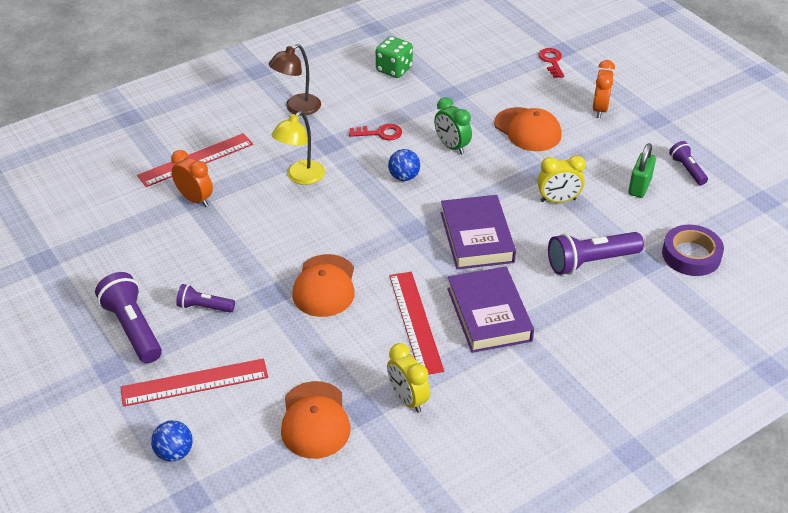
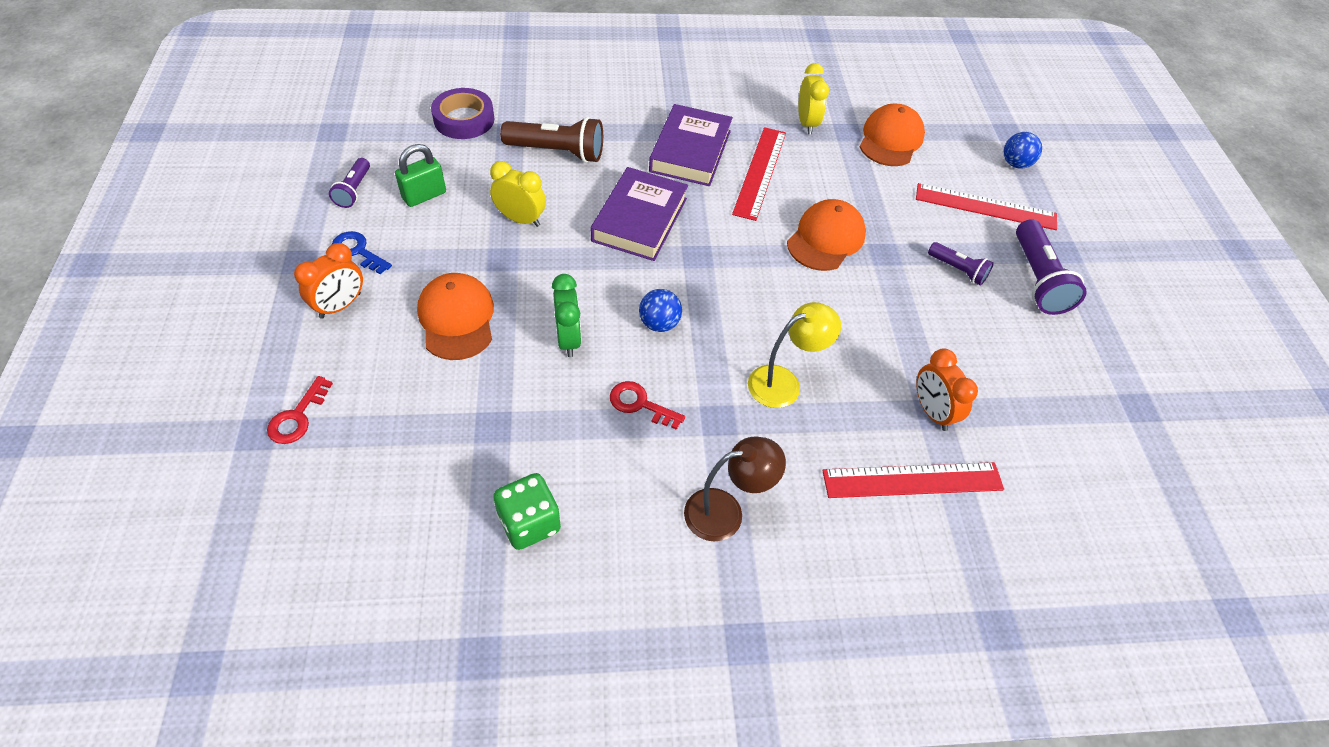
camera: 155 degrees left, 10 degrees up
(590, 262) = (557, 152): purple flashlight -> brown flashlight
(631, 138) = (358, 251): none -> blue key

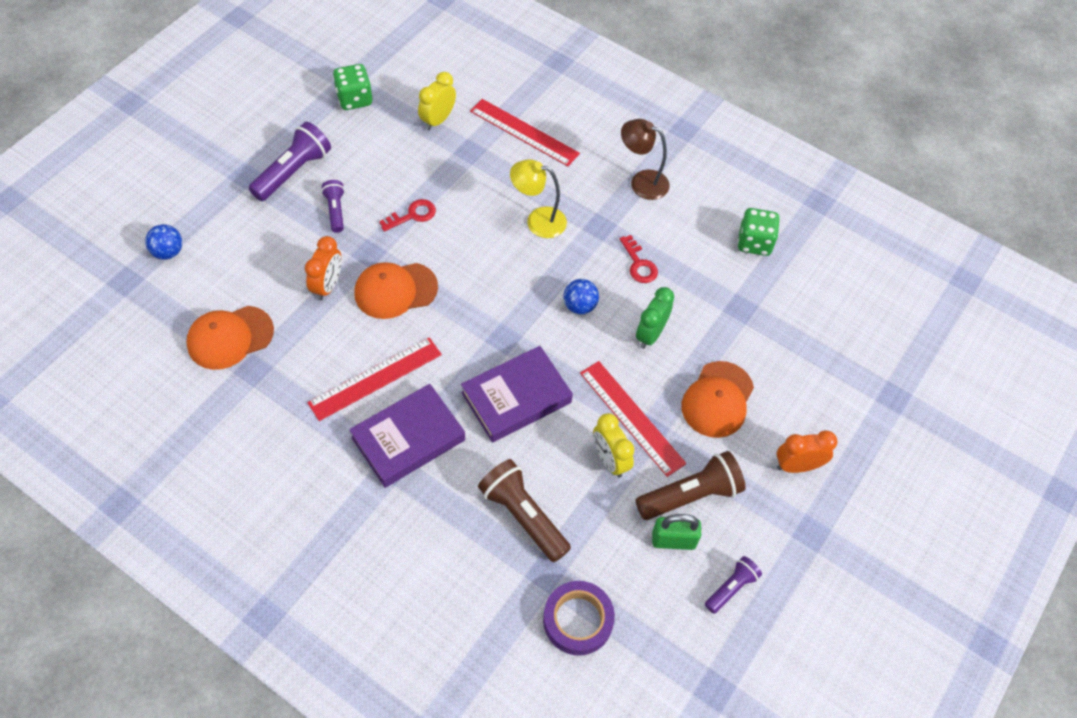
camera: 140 degrees left, 5 degrees up
(297, 417) = (863, 392): red key -> red key (412, 215)
(358, 251) = (760, 512): blue key -> none
(430, 231) = (690, 495): none -> brown flashlight
(806, 123) = (276, 401): yellow clock -> yellow clock (438, 120)
(932, 411) = (470, 152): orange clock -> orange clock (327, 286)
(985, 206) = (246, 237): red ruler -> red ruler (631, 417)
(1105, 390) = (354, 99): none -> green dice

